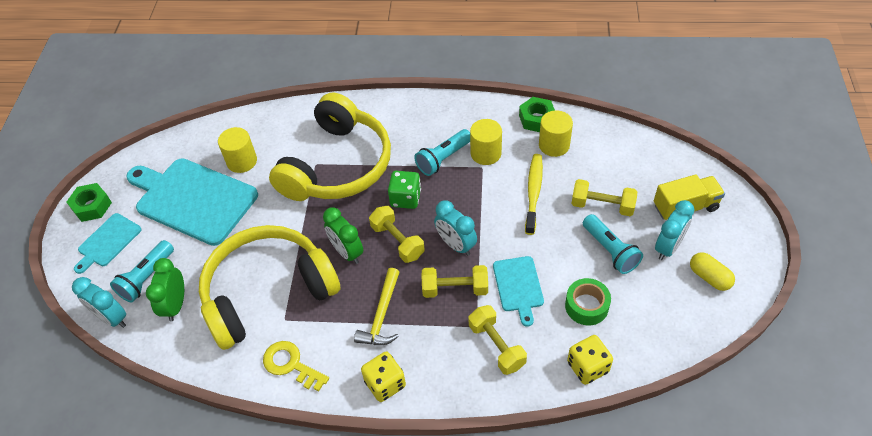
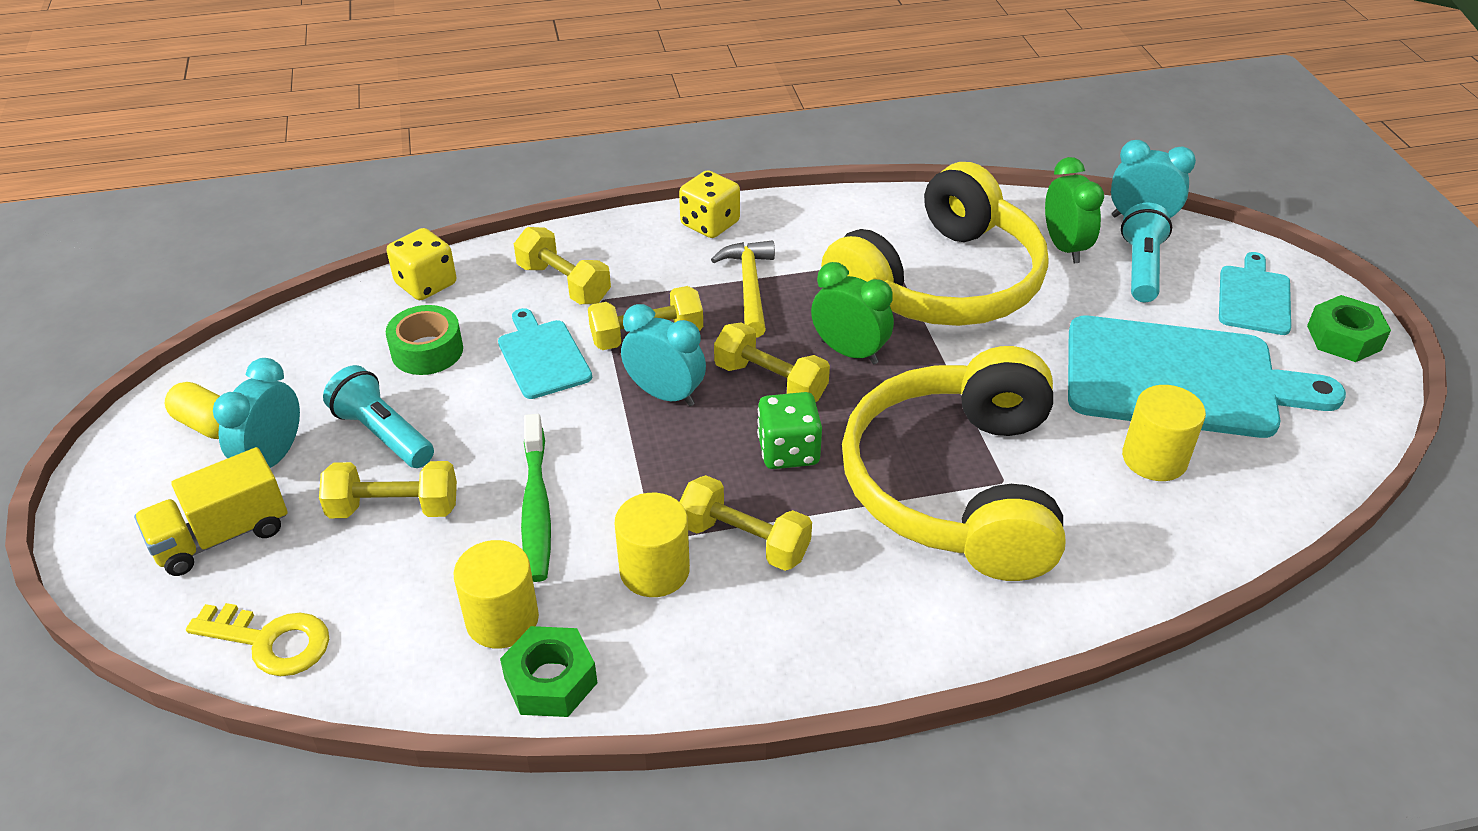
camera: 160 degrees right, 10 degrees down
(291, 364) = (849, 220): yellow key -> yellow key (271, 641)
(443, 159) = (744, 541): turquoise flashlight -> yellow dumbbell
(533, 192) = (536, 508): yellow toothbrush -> green toothbrush

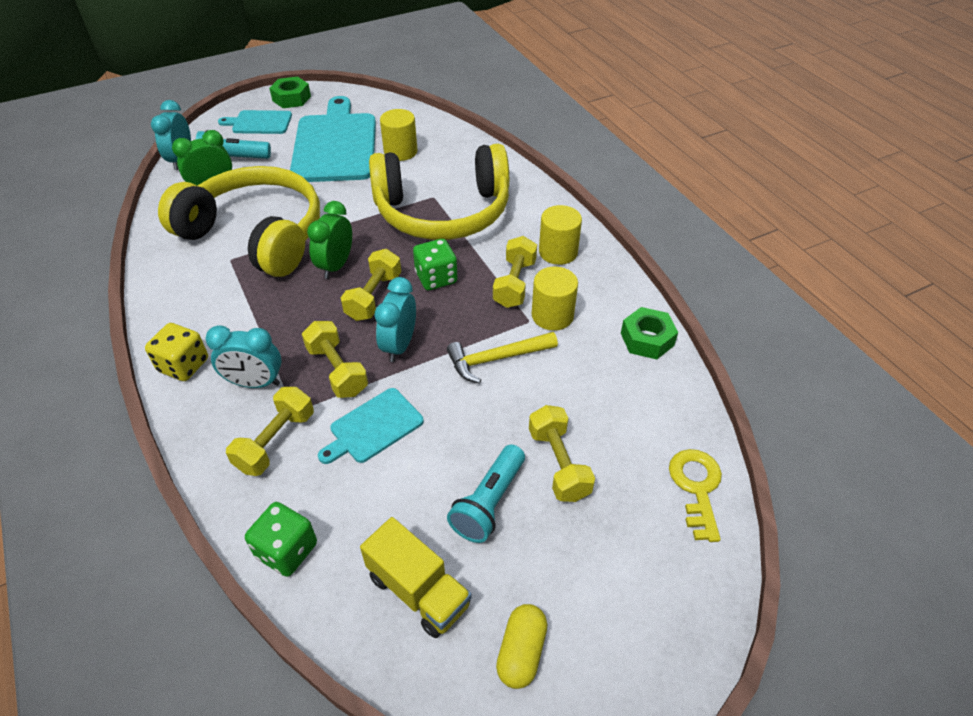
camera: 105 degrees left, 5 degrees up
(222, 536) = (631, 568): yellow truck -> yellow truck (418, 590)
(273, 458) = (541, 573): turquoise clock -> turquoise clock (255, 383)
(426, 284) = (287, 550): yellow dice -> green dice
(427, 351) = (382, 511): green tape -> none
(502, 619) = (619, 373): yellow cylinder -> yellow cylinder (558, 252)
(536, 508) = (527, 384): green toothbrush -> none
(749, 287) = (269, 326): yellow hammer -> yellow hammer (496, 359)

